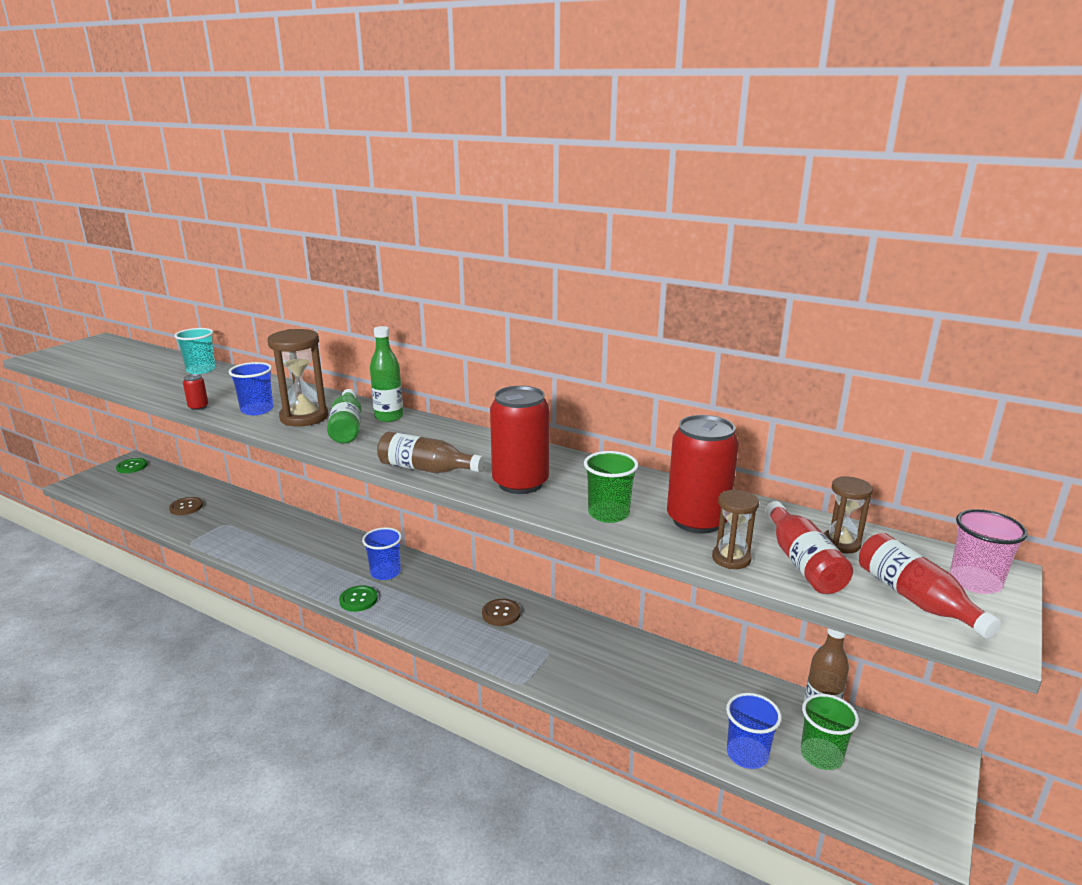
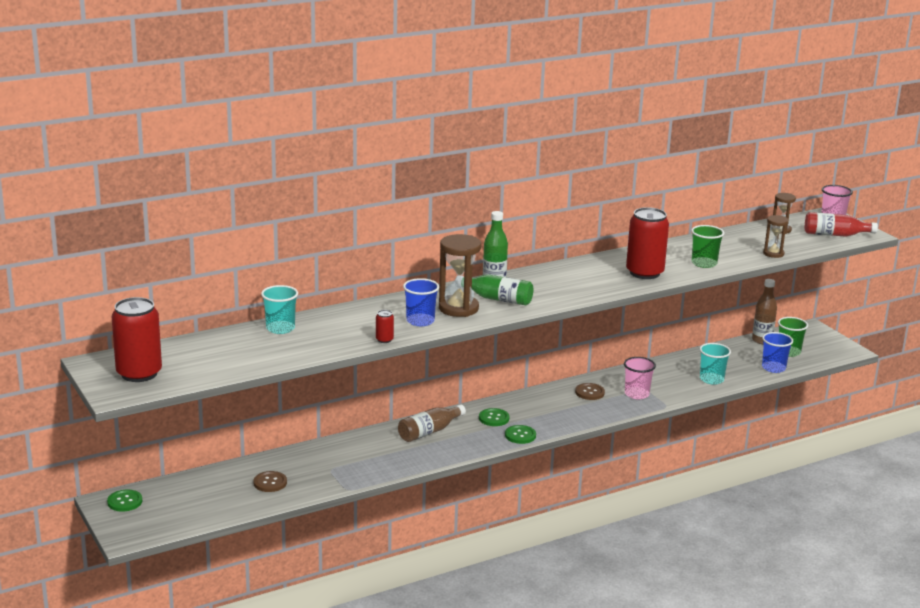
camera: 60 degrees left, 0 degrees up
(385, 572) = (494, 418): blue cup -> green button
(426, 469) = (597, 291): brown bottle -> brown bottle (429, 431)
(531, 649) = (637, 394): none -> pink cup
(639, 701) = (711, 379): none -> turquoise cup
(697, 520) = (731, 248): red can -> red can (139, 373)
(802, 562) = (789, 242): red bottle -> none

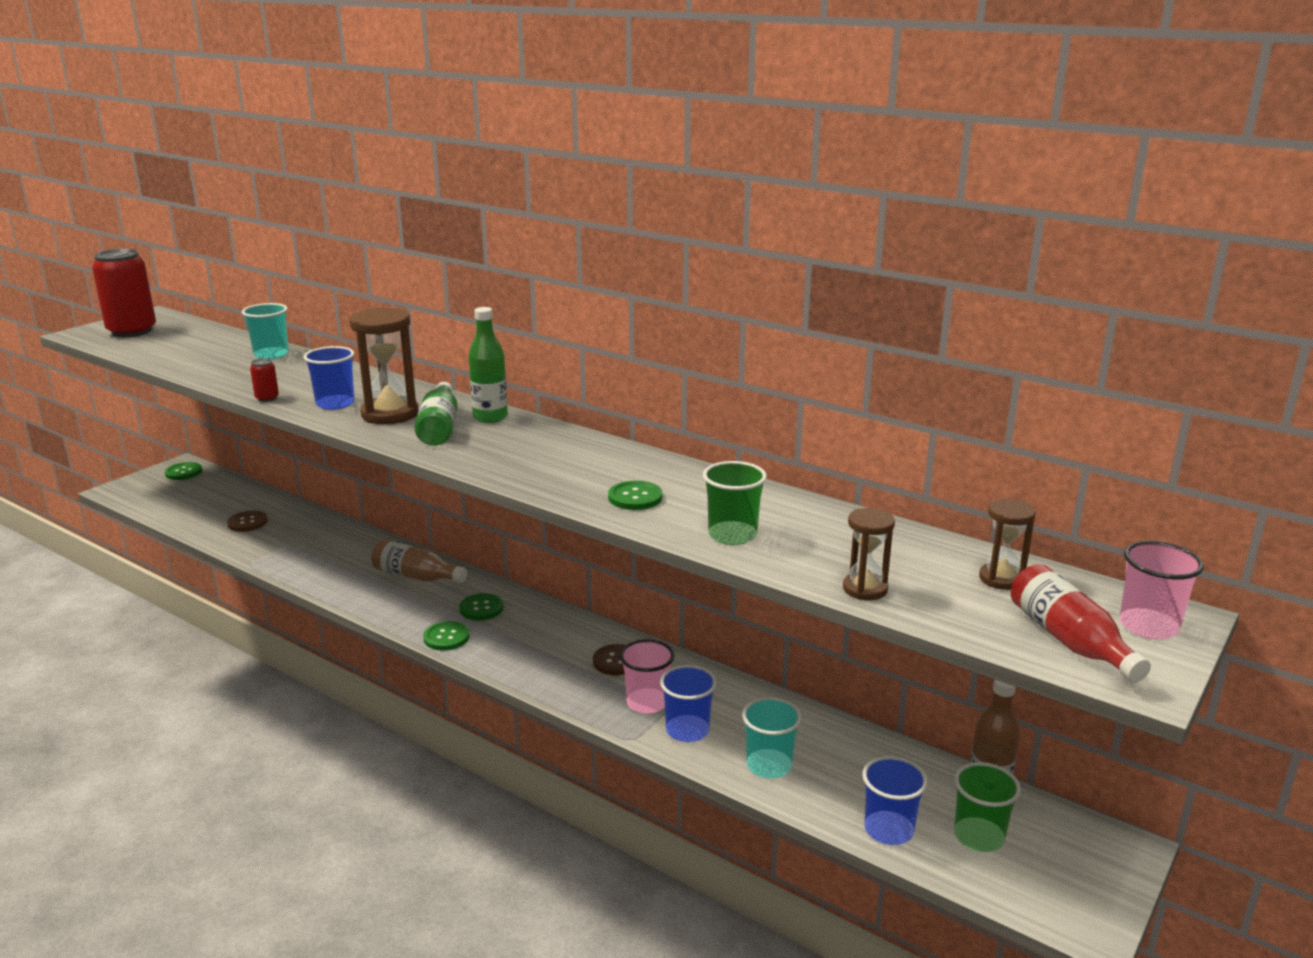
camera: 65 degrees right, 0 degrees up
(644, 273) = (635, 497): red can -> green button
(669, 390) = (687, 730): none -> blue cup

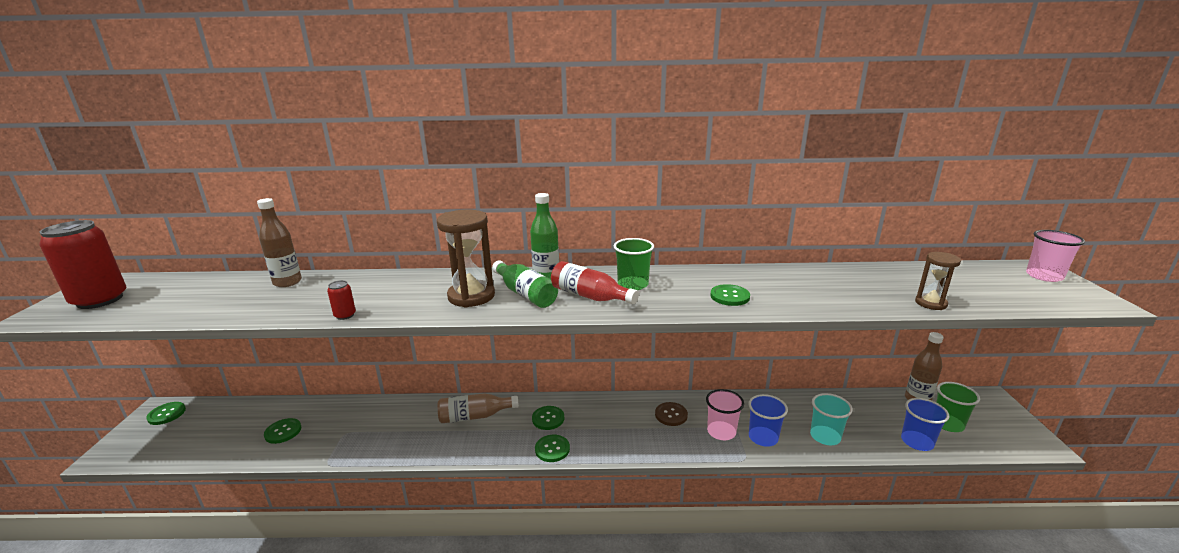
camera: 35 degrees left, 0 degrees up
(247, 522) = (283, 432): brown button -> green button
(271, 354) = (287, 282): turquoise cup -> brown bottle
(335, 404) = (413, 302): blue cup -> none
(732, 535) = (819, 299): green cup -> green cup (633, 284)
(1001, 579) = (958, 276): brown hourglass -> none
(1069, 640) = (1042, 294): red bottle -> red bottle (590, 296)

